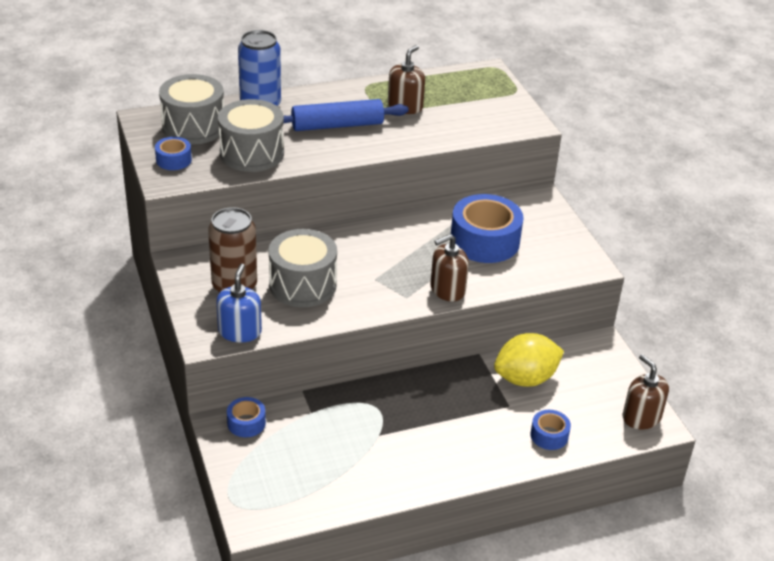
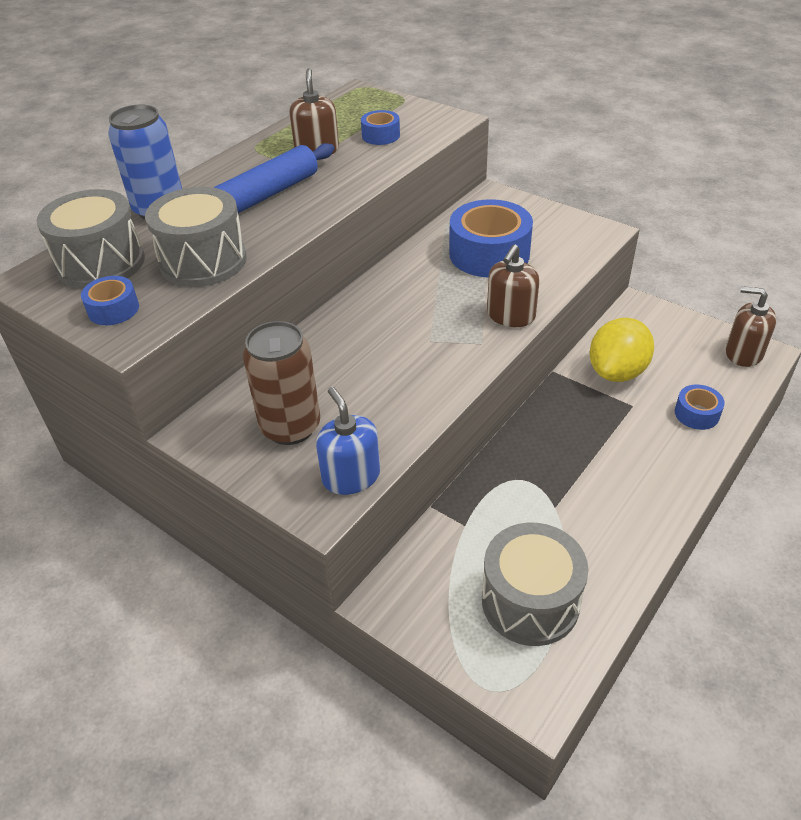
camera: 30 degrees left, 5 degrees up
(246, 423) = (410, 580): blue tape -> blue tape (381, 136)
(303, 285) = (364, 386): grey drum -> grey drum (530, 601)

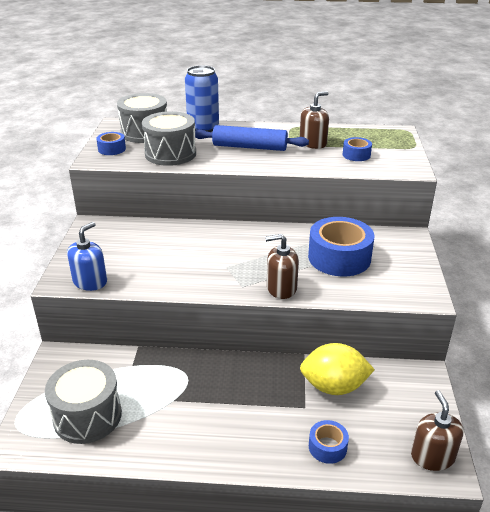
camera: 55 degrees right, 10 degrees down
(290, 427) = (114, 249): brown can -> none

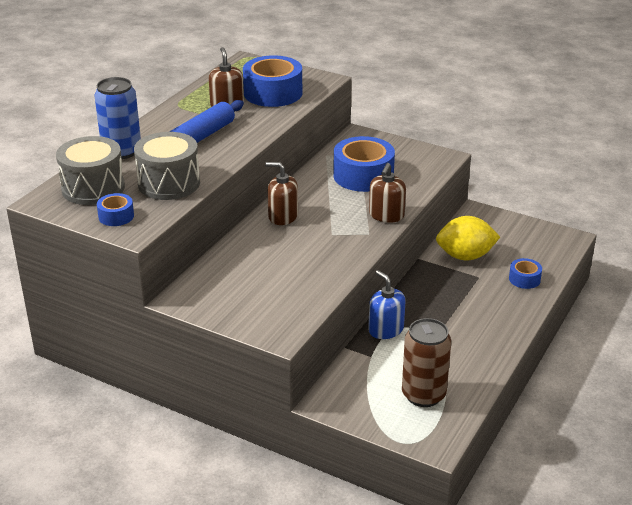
camera: 65 degrees left, 0 degrees up
(87, 416) = (423, 395): grey drum -> brown can
(90, 282) = (296, 317): blue soap dispenser -> blue soap dispenser (385, 329)
(334, 386) = (465, 256): yellow lemon -> yellow lemon turned 60 degrees clockwise
(356, 155) = (273, 93): blue tape -> blue tape, size x2.02
(432, 456) = (555, 239): brown soap dispenser -> brown soap dispenser (283, 216)

